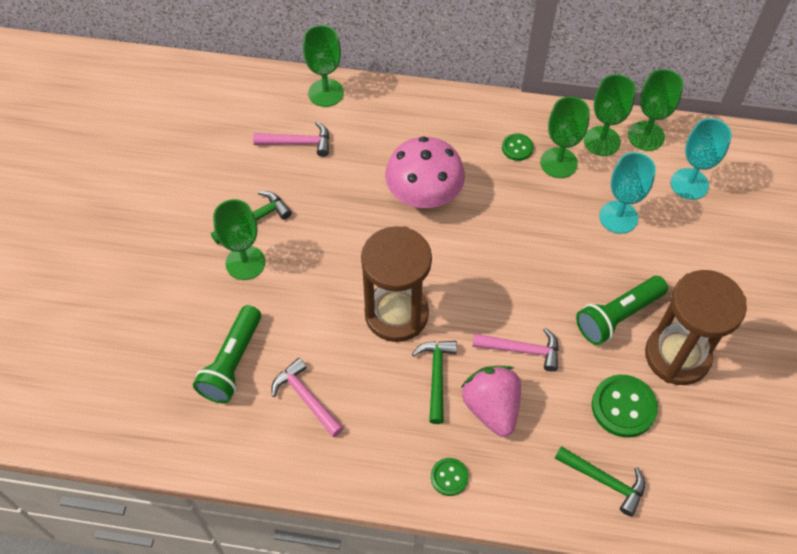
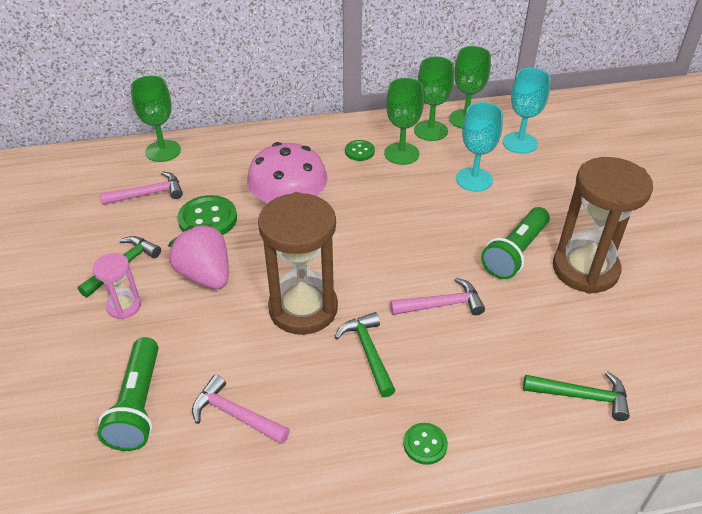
camera: 20 degrees left, 15 degrees down
(245, 263) = (124, 306): green goblet -> pink hourglass
(491, 407) = (437, 364): pink strawberry -> pink strawberry (205, 275)
(623, 407) = (562, 325): green button -> green button (208, 219)

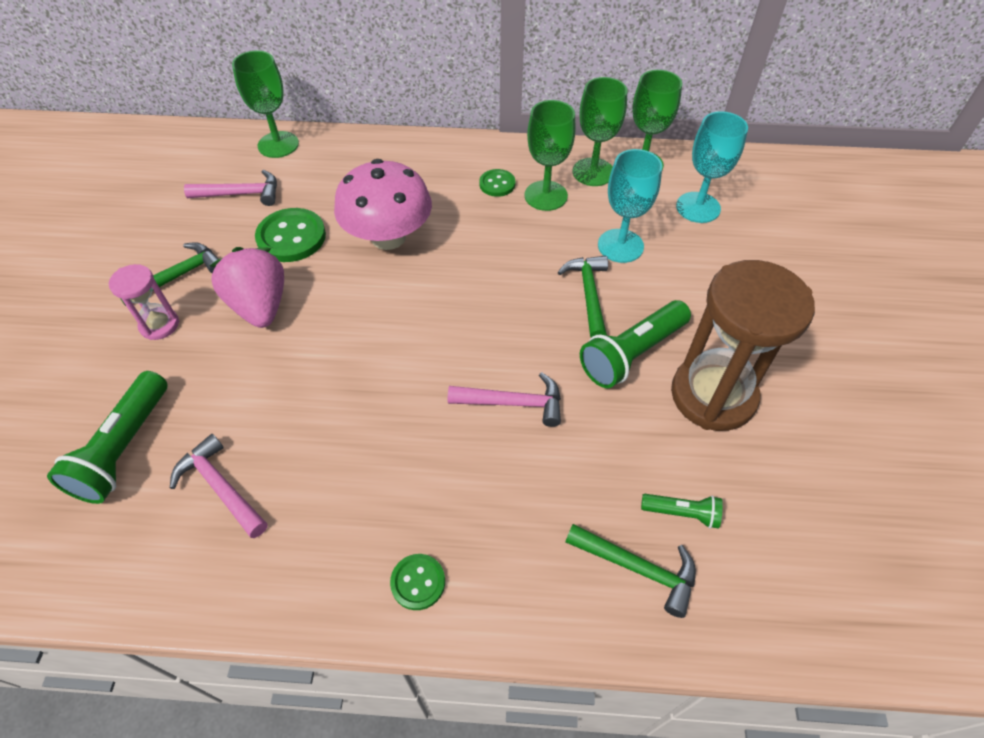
camera: 15 degrees right, 10 degrees up
(303, 308) = (350, 371): brown hourglass -> none
(368, 352) = (401, 445): green hammer -> green hammer (588, 294)
(597, 353) = (682, 513): none -> green flashlight

